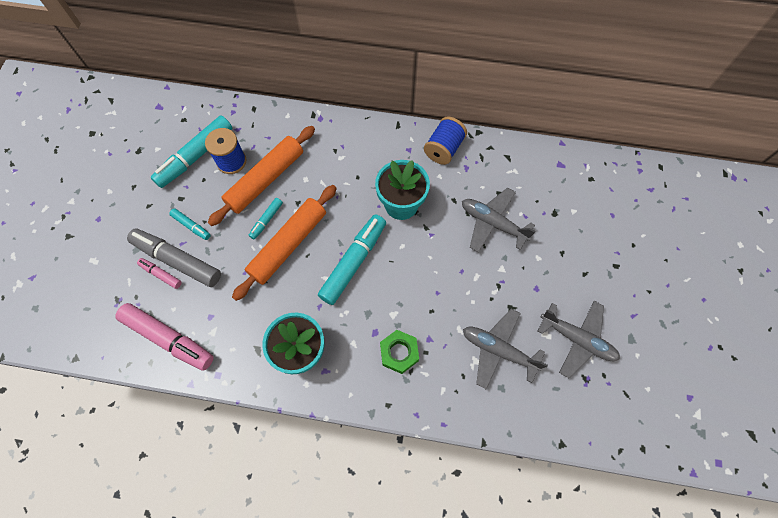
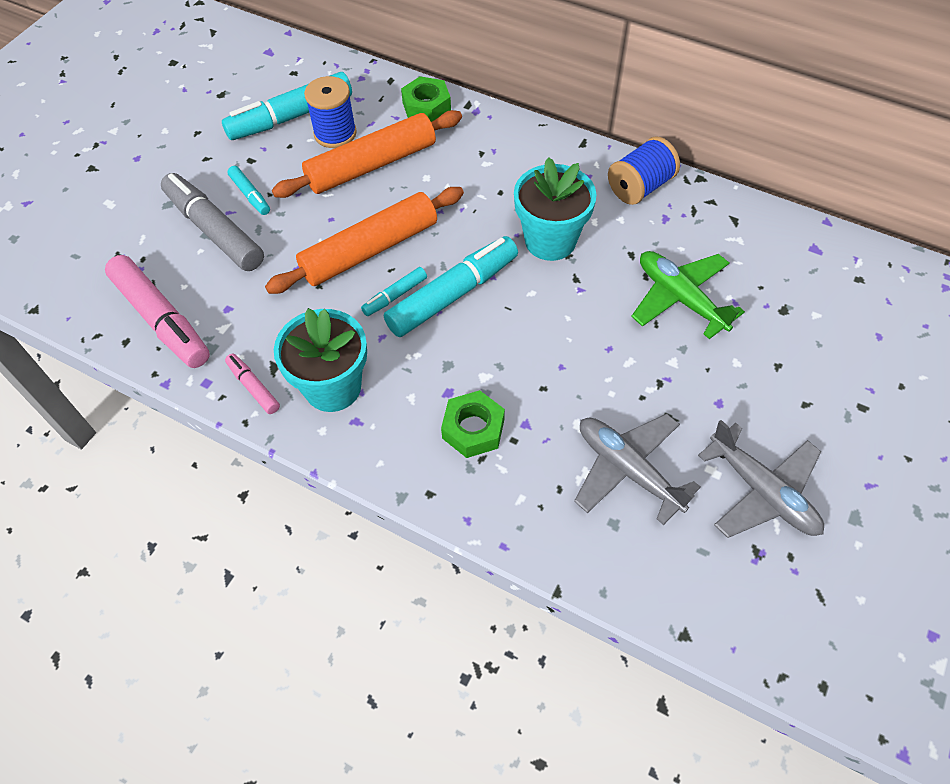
camera: 20 degrees right, 10 degrees down
(161, 274) = (186, 241): pink marker -> pink marker (253, 387)
(266, 220) = (352, 213): turquoise marker -> turquoise marker (395, 296)
(286, 123) = (426, 106): none -> green nut
(493, 223) = (680, 298): grey plane -> green plane

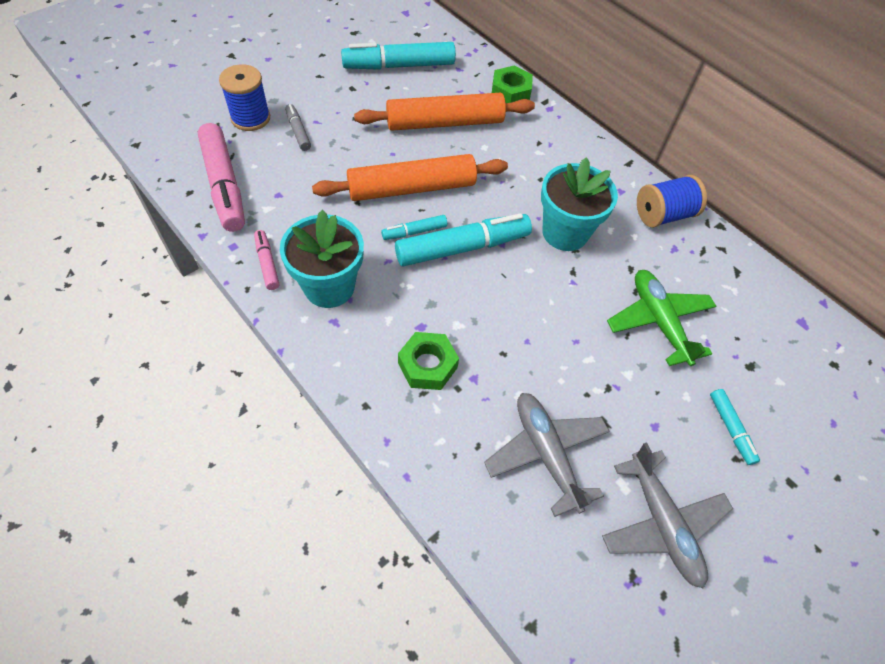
camera: 15 degrees right, 0 degrees up
(214, 230) = (298, 131): grey marker -> grey marker, size x0.49
(250, 195) = (339, 114): turquoise marker -> turquoise marker (730, 429)
(335, 133) = (427, 89): blue spool -> blue spool (250, 118)

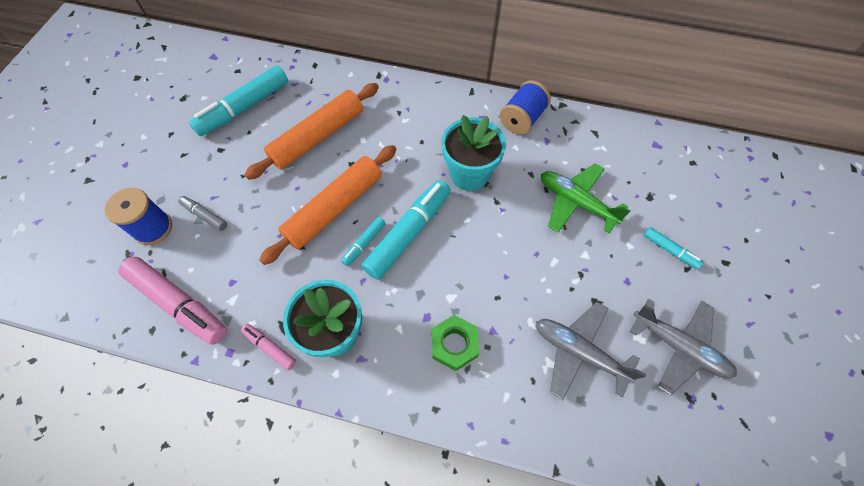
camera: 30 degrees left, 5 degrees up
(510, 92) = (348, 82): green nut -> none

